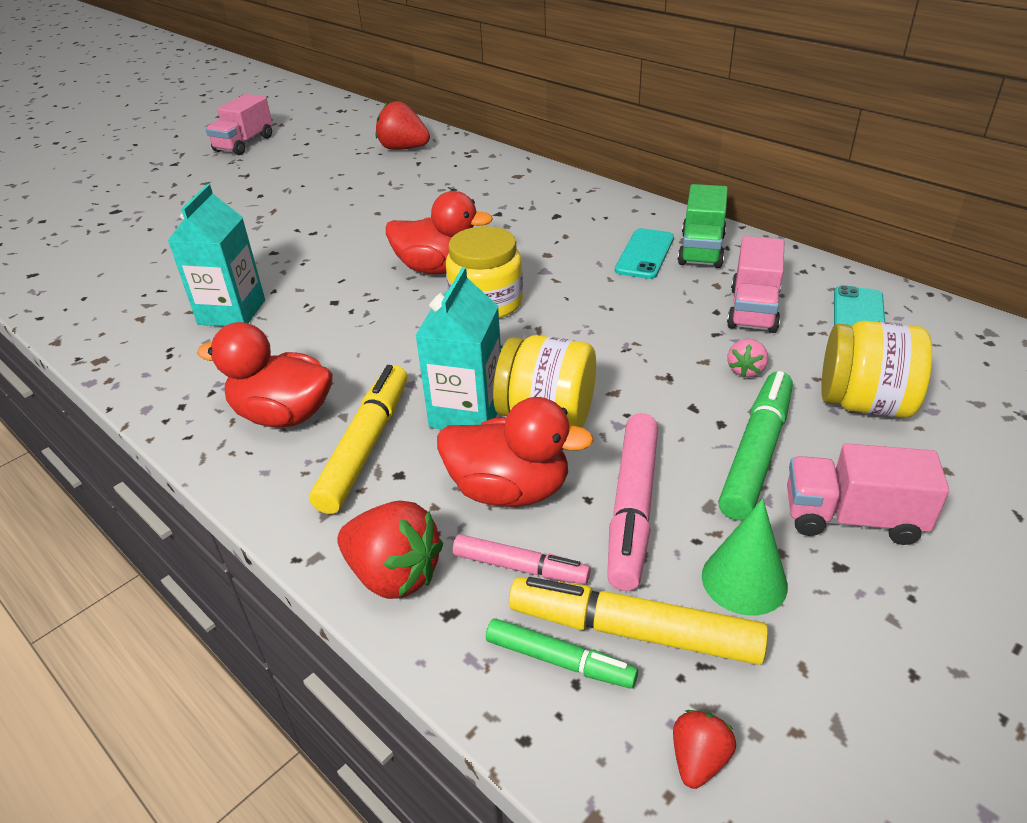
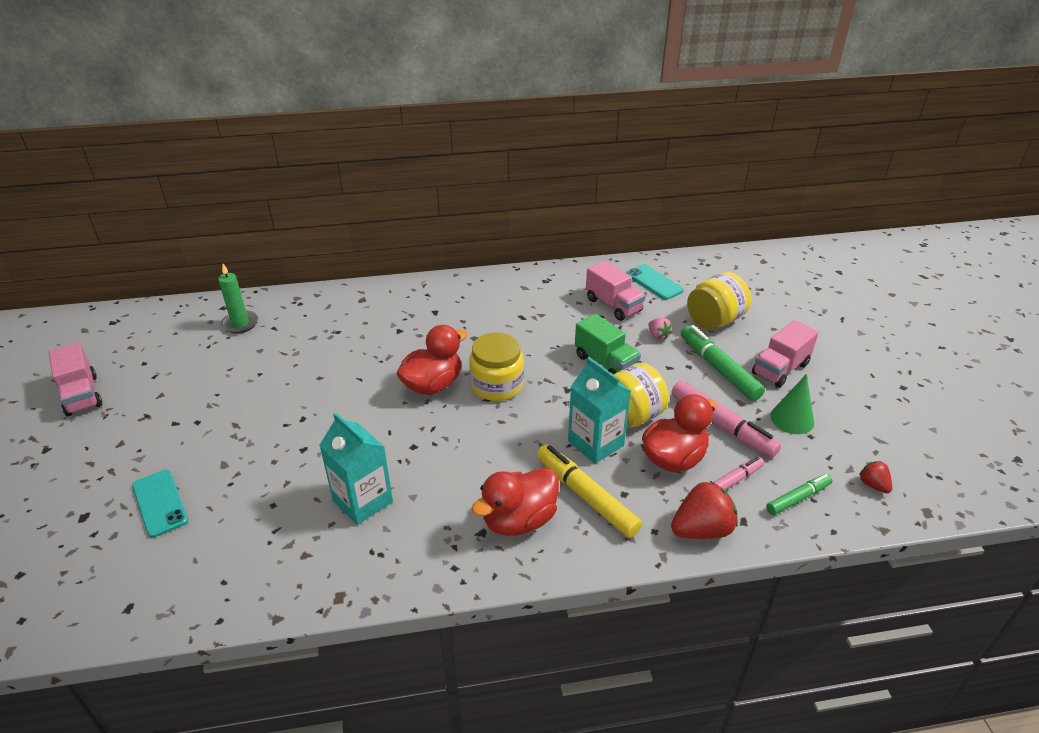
camera: 55 degrees left, 0 degrees up
(403, 148) = (240, 324): red strawberry -> green candle
(634, 631) = (797, 466): yellow marker -> none
(645, 254) = (520, 306): turquoise phone -> turquoise phone (160, 503)
(701, 250) = (541, 287): green truck -> green truck (605, 363)

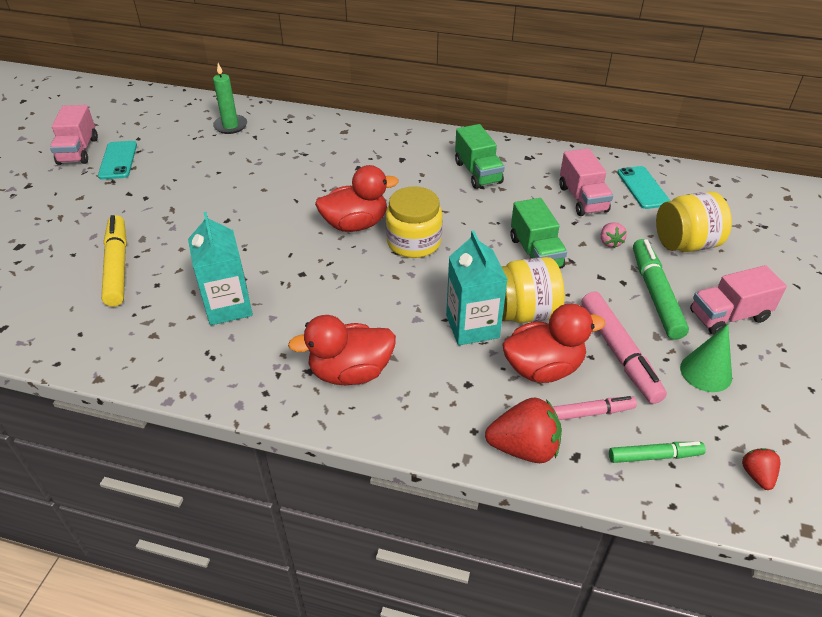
camera: 25 degrees right, 5 degrees up
(160, 503) = (76, 254): turquoise phone -> turquoise phone (118, 160)
(511, 306) = (478, 173): none -> green truck
(586, 496) = (428, 373): yellow marker -> yellow marker (117, 266)

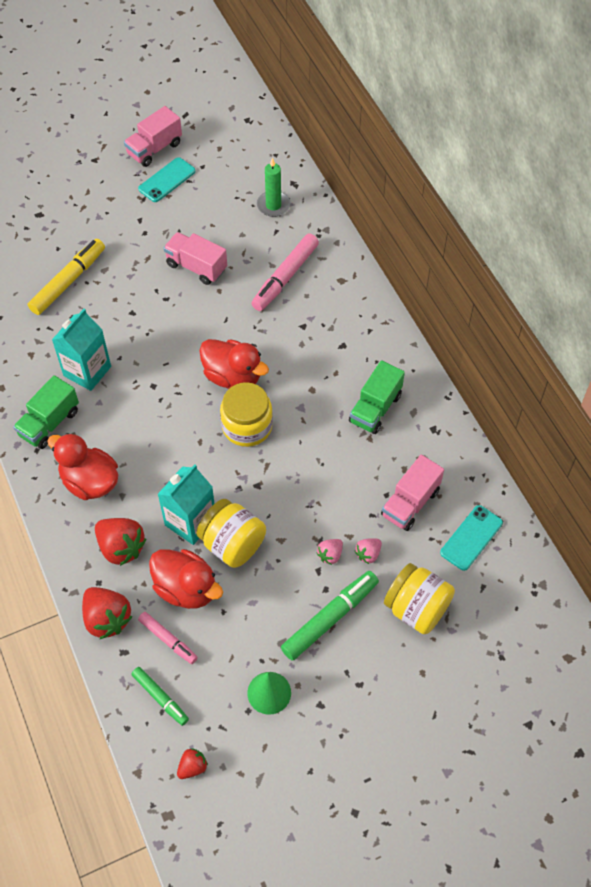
camera: 50 degrees right, 15 degrees up
(450, 390) = (121, 547): none -> red strawberry
(535, 253) = (307, 511): green truck -> green truck (49, 423)
(591, 262) = (330, 555): none -> pink strawberry
(619, 352) = (242, 627): pink marker -> pink marker (285, 277)
(728, 316) = (348, 680): pink truck -> pink truck (196, 267)

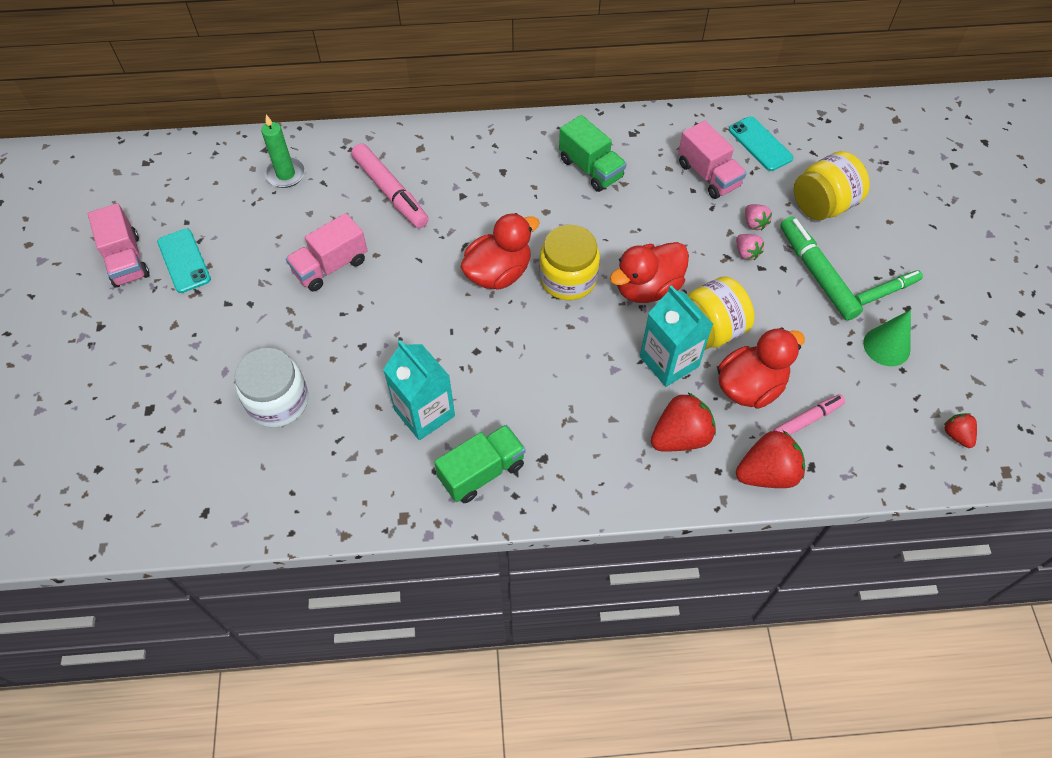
camera: 70 degrees left, 0 degrees up
(49, 423) = (482, 472): green truck -> green truck turned 90 degrees counterclockwise
(68, 281) = (278, 401): yellow marker -> white jar
(90, 481) = (582, 447): red duck -> red duck (647, 288)
(160, 698) = (873, 444): green marker -> green marker (886, 291)

